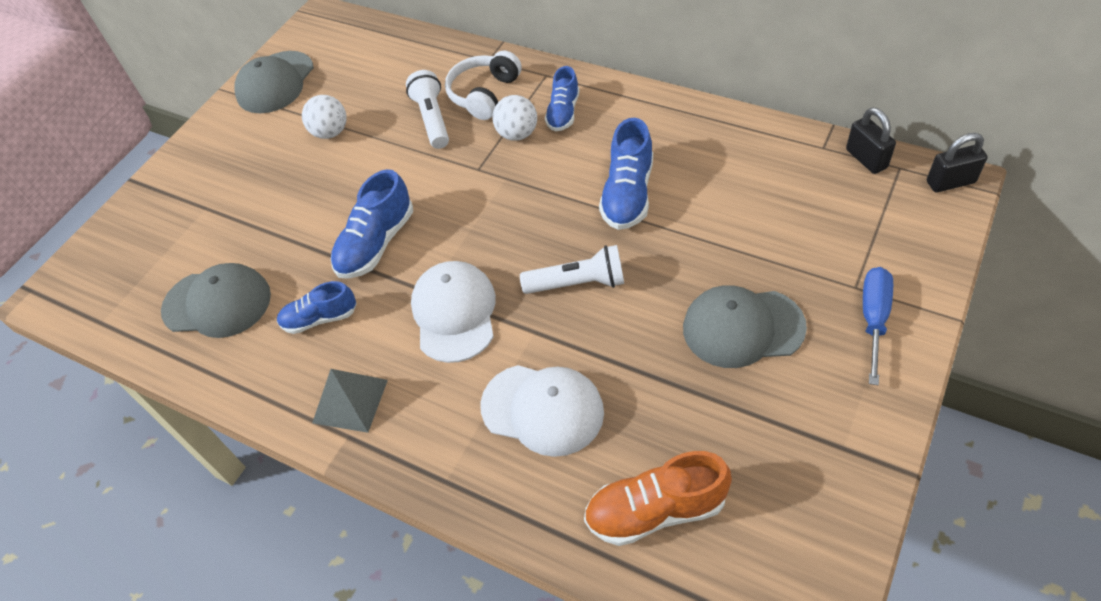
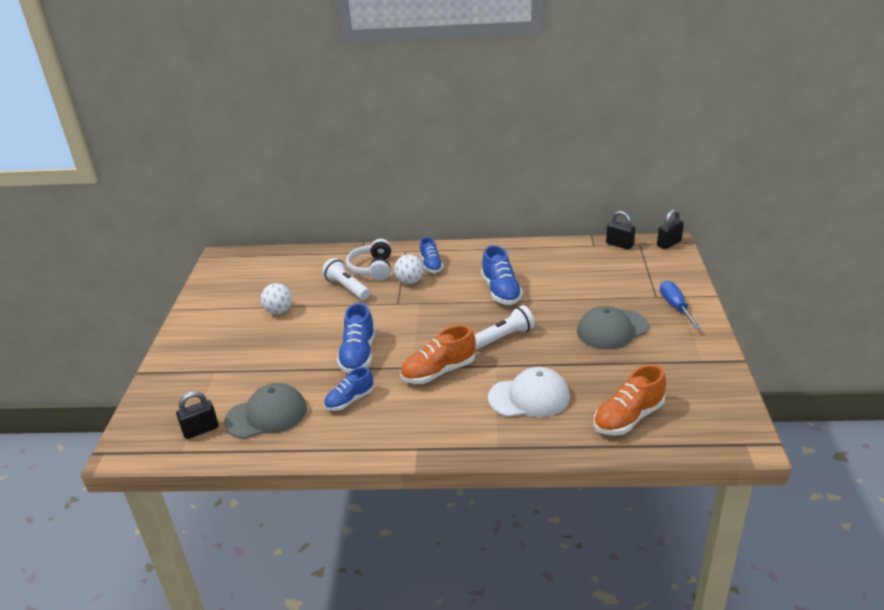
camera: 30 degrees left, 20 degrees down
(138, 297) = (201, 430): none -> black padlock
(275, 82) = (214, 296): grey cap -> none
(350, 401) = (404, 432): grey pyramid -> none
(454, 313) = (438, 372): white cap -> orange shoe

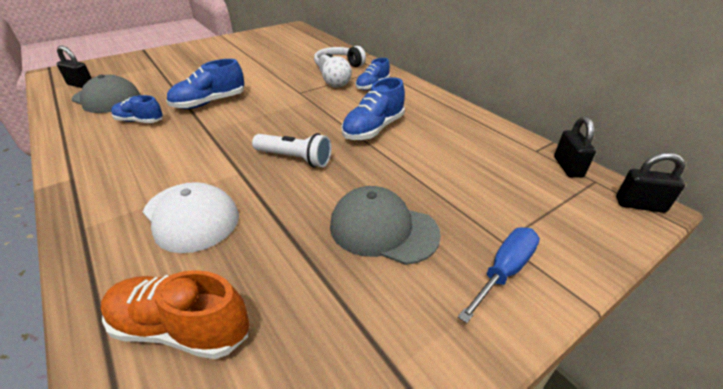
camera: 50 degrees right, 5 degrees up
(279, 311) = (246, 59): white ball -> none
(347, 288) = (300, 69): white flashlight -> none
(438, 372) = (207, 145): orange shoe -> none

